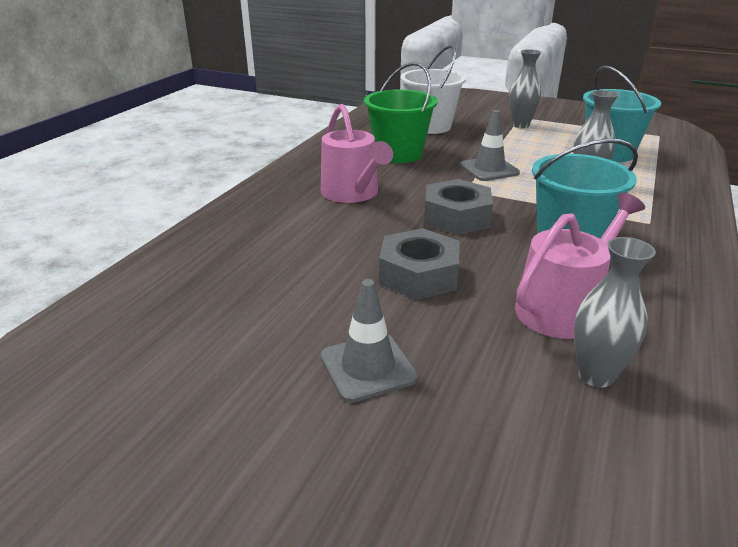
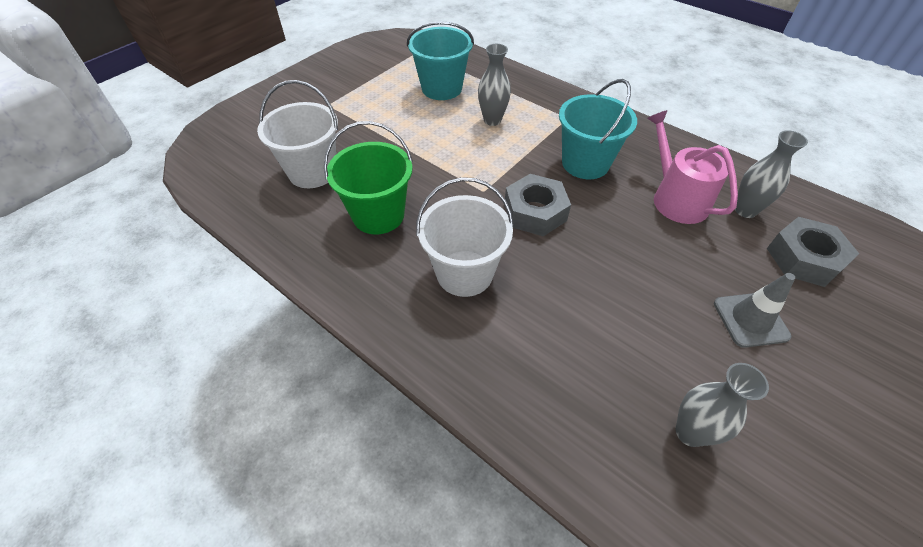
camera: 75 degrees left, 20 degrees up
(353, 193) = (464, 273): pink watering can -> white bucket
(418, 275) = (629, 261): grey nut -> grey nut (804, 258)
(489, 169) = (445, 164): grey traffic cone -> none
(520, 125) = (349, 111): grey vase -> grey vase (690, 432)

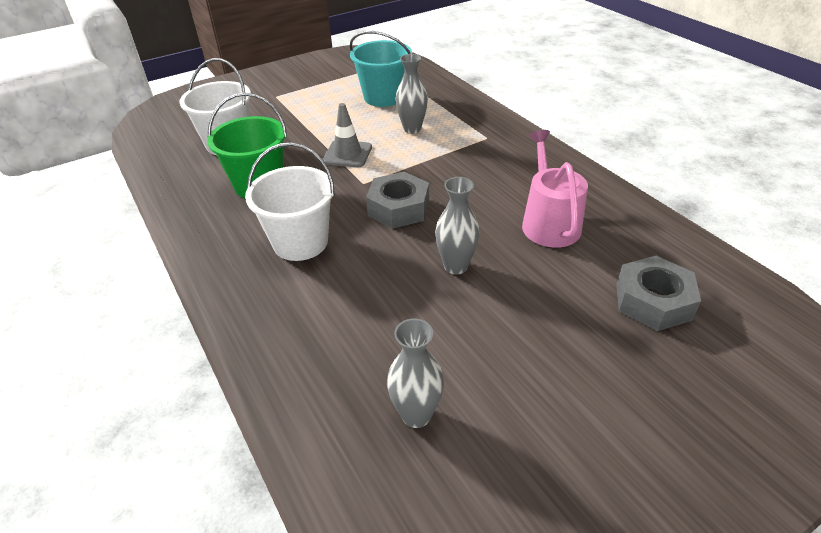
camera: 20 degrees right, 10 degrees down
(585, 163) = (477, 178): turquoise bucket -> none
(745, 210) = (617, 247): grey vase -> grey vase (455, 266)
(750, 320) = (550, 340): grey traffic cone -> grey traffic cone (347, 154)

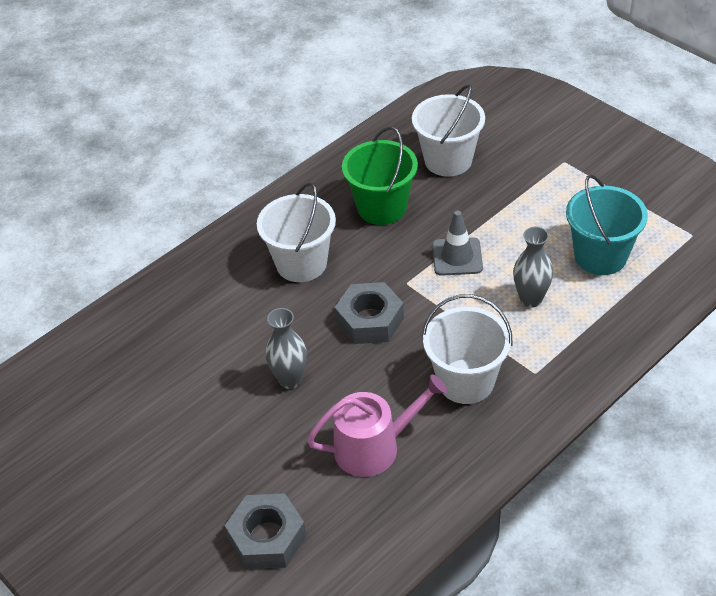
camera: 80 degrees right, 5 degrees up
(416, 415) = (123, 382): grey vase -> none
(487, 168) = (466, 381): none -> white bucket

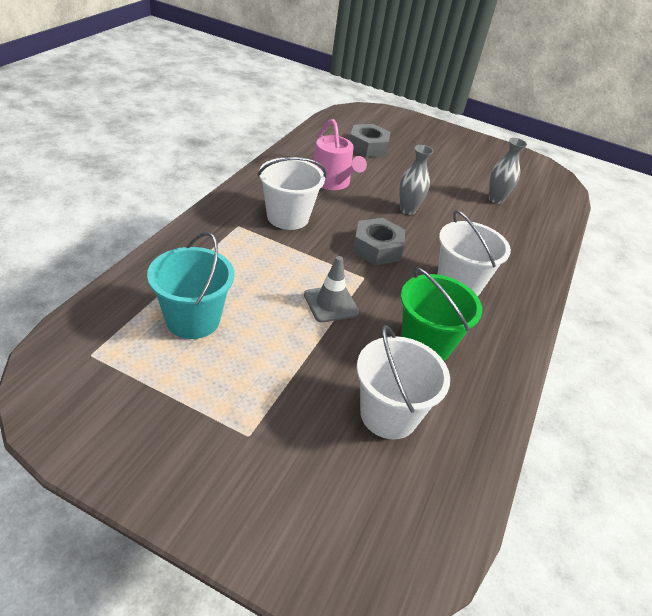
camera: 150 degrees right, 5 degrees down
(374, 447) = (332, 182): pink watering can -> pink watering can turned 75 degrees counterclockwise
(531, 299) = (253, 275): grey vase -> grey vase (495, 199)

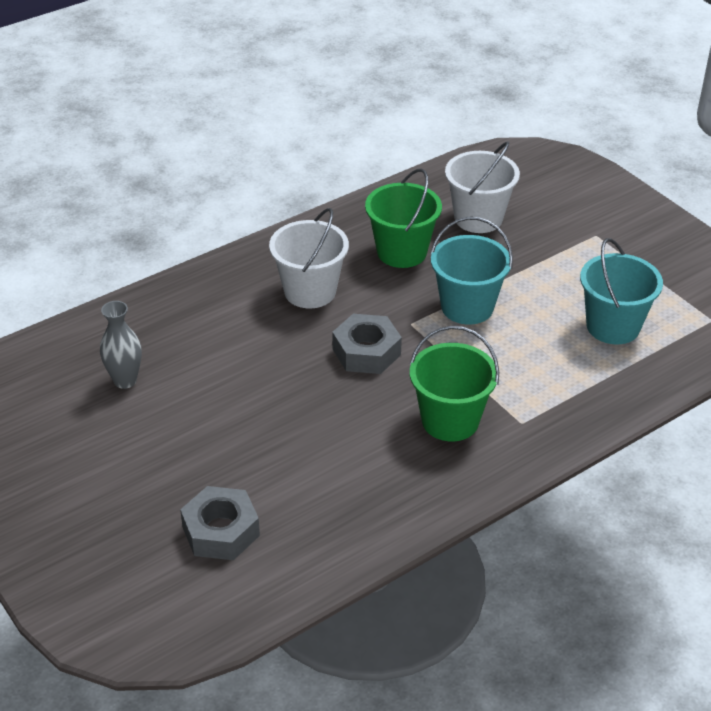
camera: 145 degrees left, 0 degrees up
(287, 217) = (450, 420): white bucket -> green bucket
(331, 304) = (467, 307): grey traffic cone -> turquoise bucket
(332, 182) = (345, 466): pink watering can -> none
(407, 210) = (275, 394): grey vase -> none

